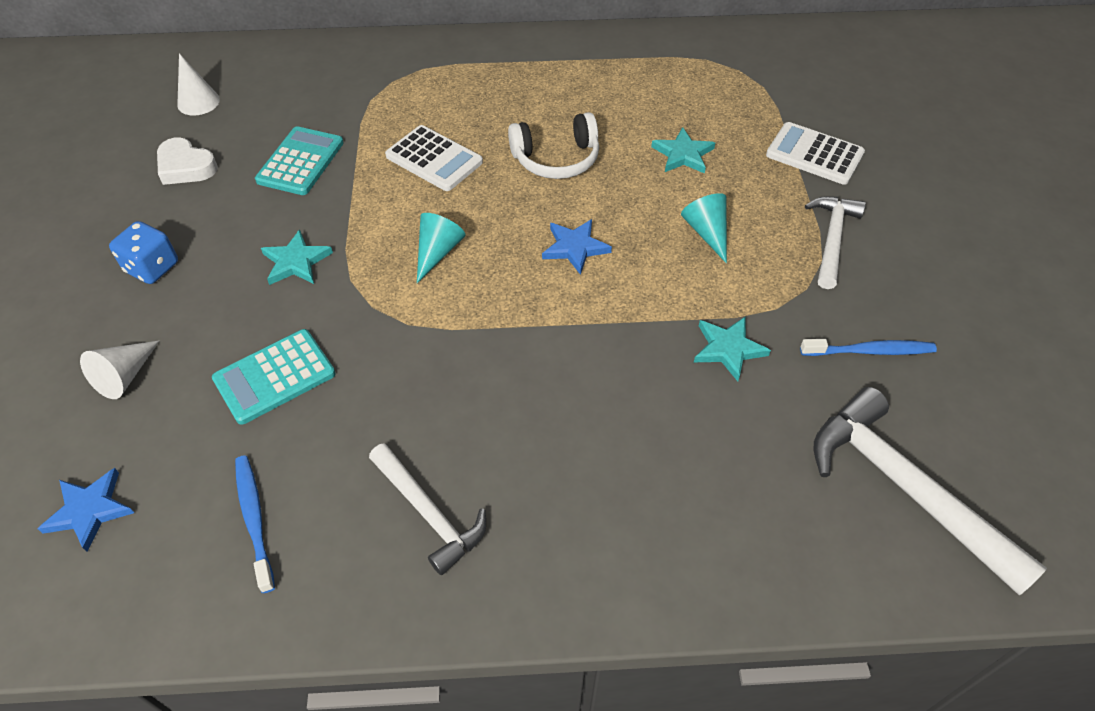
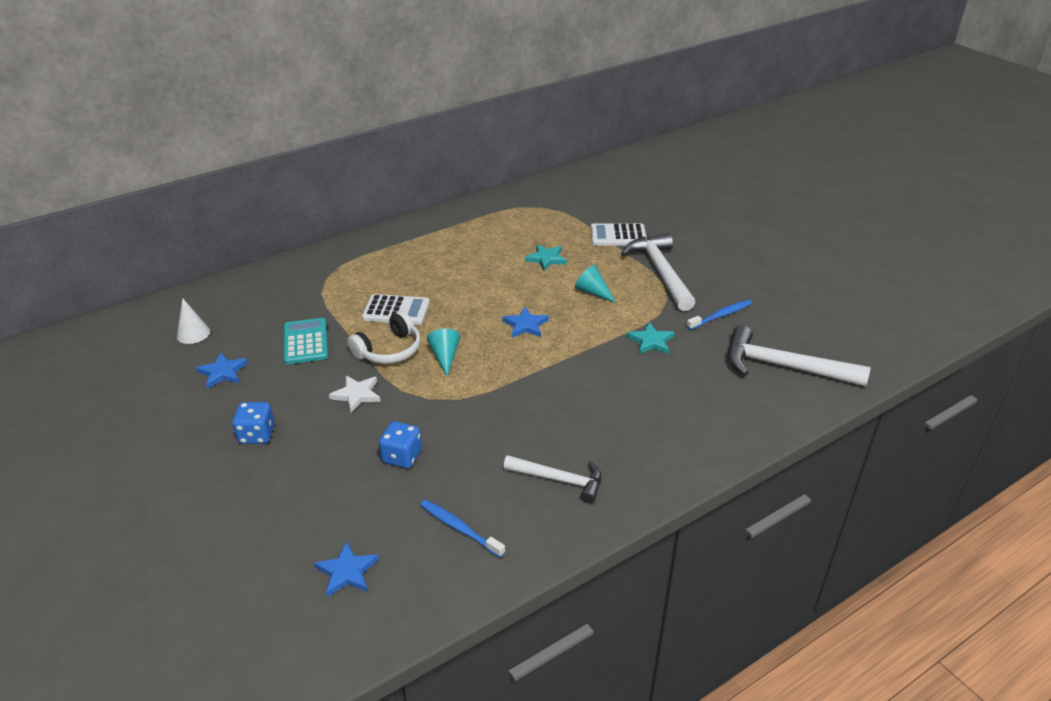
camera: 30 degrees left, 15 degrees down
(125, 376) = (298, 497): white cone -> none
(186, 167) = (223, 372): white heart -> blue star
(274, 376) = (402, 457): turquoise calculator -> blue dice
(296, 261) = (356, 395): turquoise star -> white star
(556, 159) = (473, 285): white headphones -> white headphones (389, 350)
(831, 239) = (660, 272): white hammer -> white hammer, size x1.58

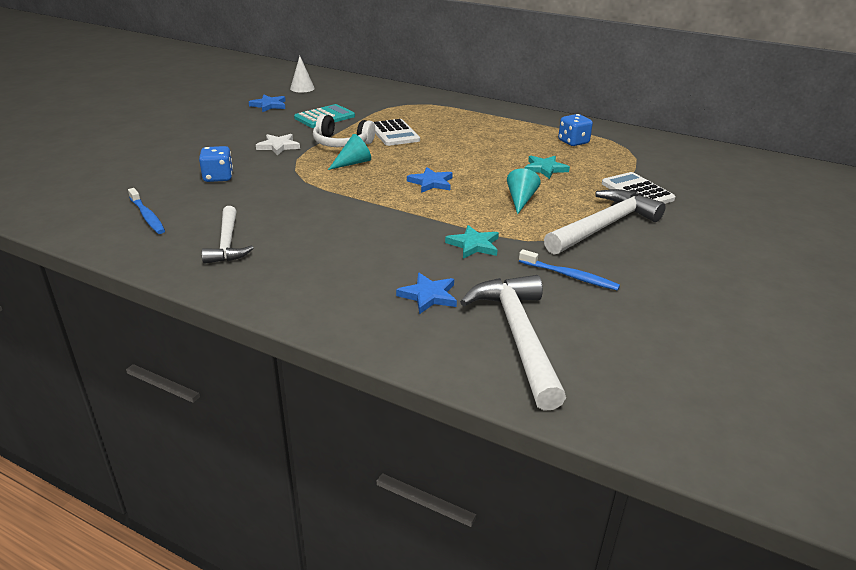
camera: 60 degrees right, 5 degrees down
(257, 435) = (212, 130): blue dice -> blue dice (573, 142)
(347, 572) = (86, 189): blue star -> blue star (428, 296)
(459, 528) = (147, 216): blue toothbrush -> blue toothbrush turned 135 degrees clockwise

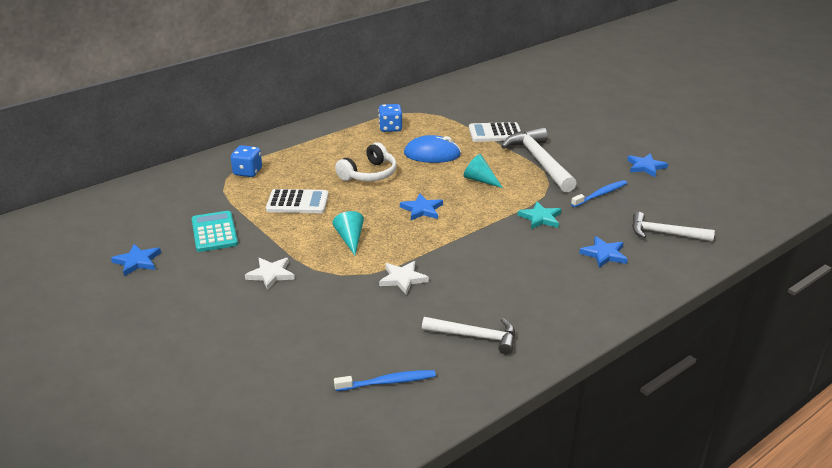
camera: 65 degrees left, 0 degrees up
(218, 177) = (323, 325): blue dice -> blue dice (247, 172)
(302, 88) = (103, 230): white cone -> none
(303, 195) = (403, 279): none -> white star
(341, 143) = (296, 236): white headphones -> white headphones (369, 174)
(518, 336) = (665, 233): white hammer -> white hammer, size x0.63
(545, 169) = (432, 154): turquoise star -> blue mouse
(687, 302) = (645, 167): none -> blue star

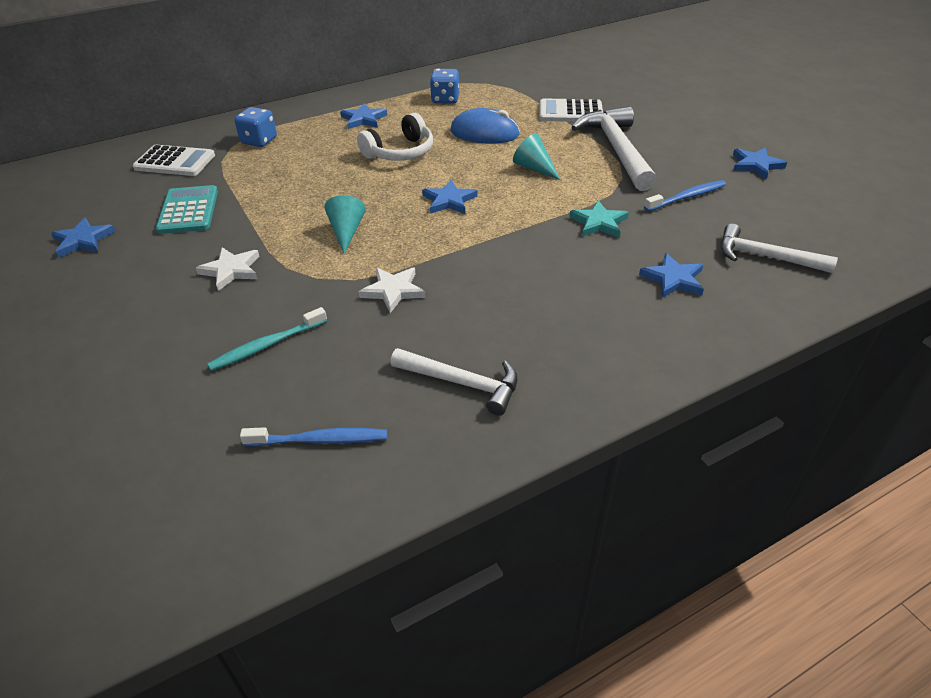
camera: 10 degrees right, 10 degrees up
(297, 202) = (301, 181): white calculator -> white calculator (175, 162)
(322, 325) = (267, 345): none -> turquoise toothbrush
(328, 148) = (363, 119): none -> blue star

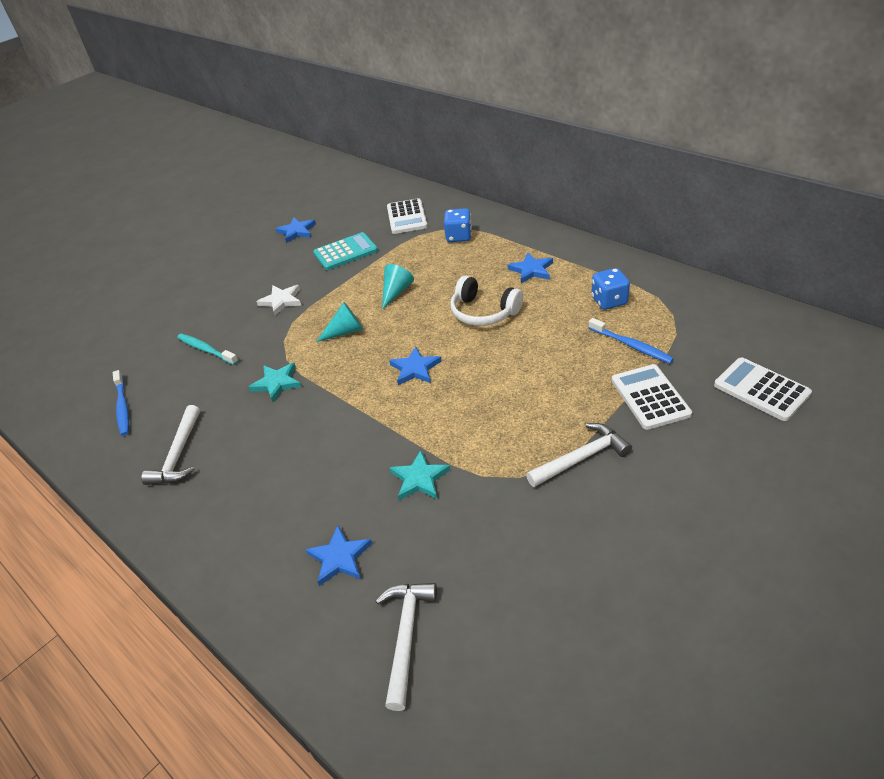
camera: 75 degrees right, 0 degrees up
(393, 291) = (277, 383): white star -> turquoise star
(484, 133) = (554, 350): blue mouse -> none
(534, 168) = (503, 404): turquoise cone -> turquoise cone (396, 292)
(590, 78) = (761, 389): none -> white calculator
(616, 150) = (581, 458): white hammer -> white hammer, size x0.63
(687, 197) = (504, 542): blue toothbrush -> blue toothbrush (631, 345)
(756, 165) = (625, 604): blue star -> none

